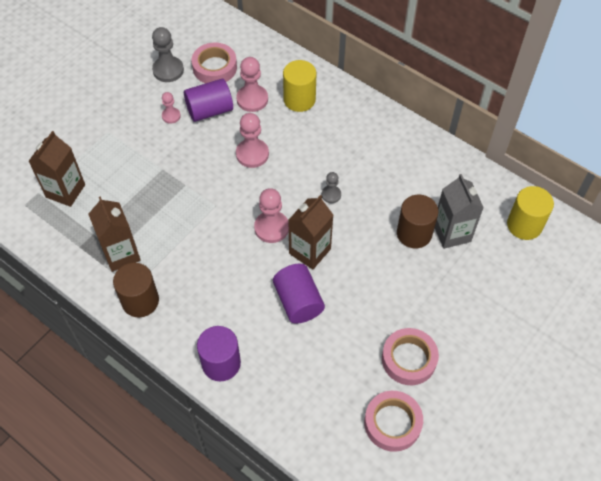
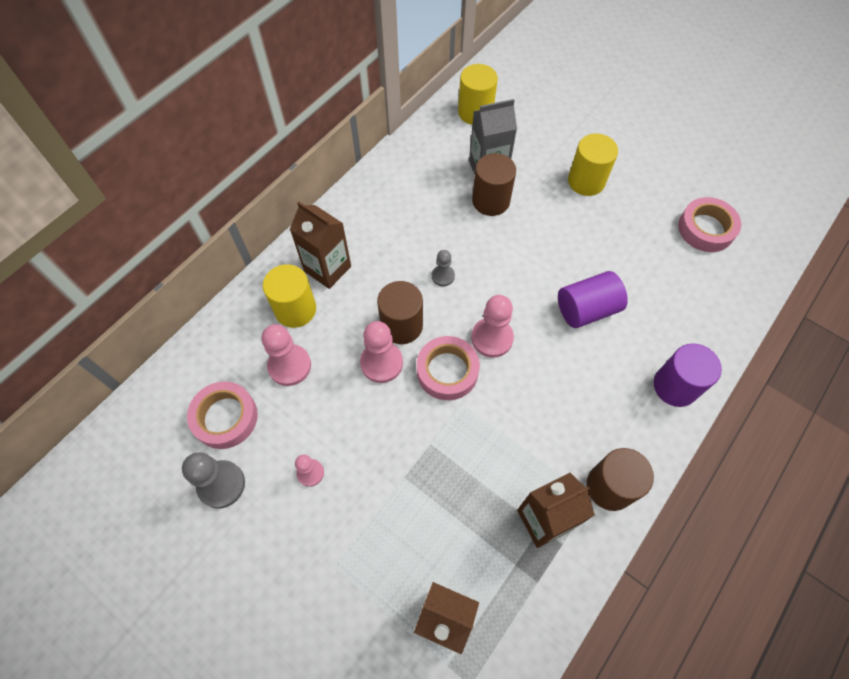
camera: 90 degrees left, 5 degrees up
(209, 110) = (304, 420): purple cylinder -> none
(284, 166) = (401, 325): none -> brown cylinder
(310, 251) = (521, 298): brown carton -> brown carton (327, 269)
(409, 359) = (637, 213): pink tape -> pink tape (447, 371)
(445, 317) = (586, 181): none -> yellow cylinder

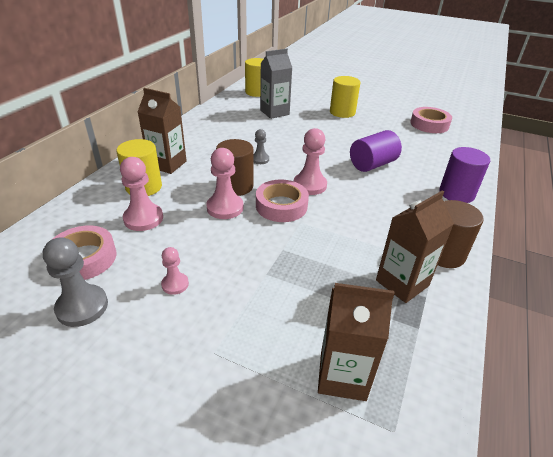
camera: 15 degrees left, 25 degrees down
(491, 201) = (282, 124): brown cylinder -> none

